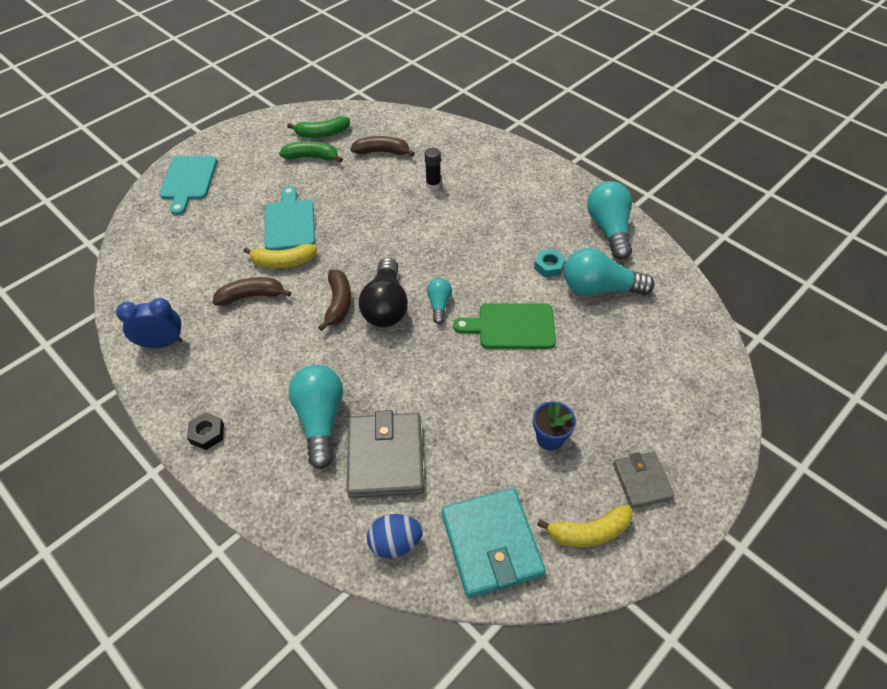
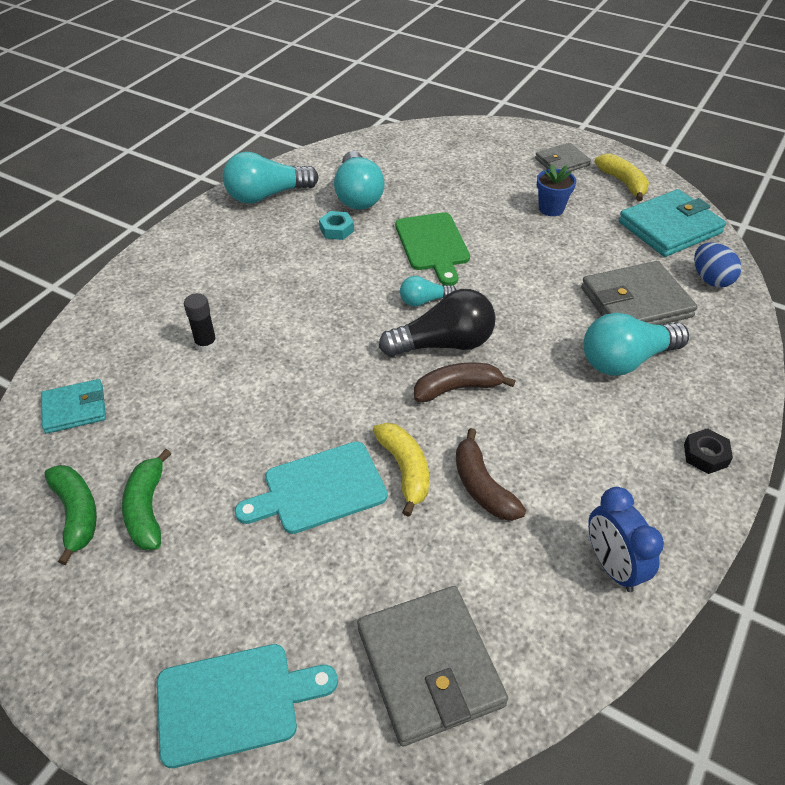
camera: 105 degrees left, 5 degrees down
(159, 248) = (429, 666): none -> grey wallet
(382, 152) = (130, 417): brown banana -> none
(398, 132) = (75, 409): none -> turquoise wallet

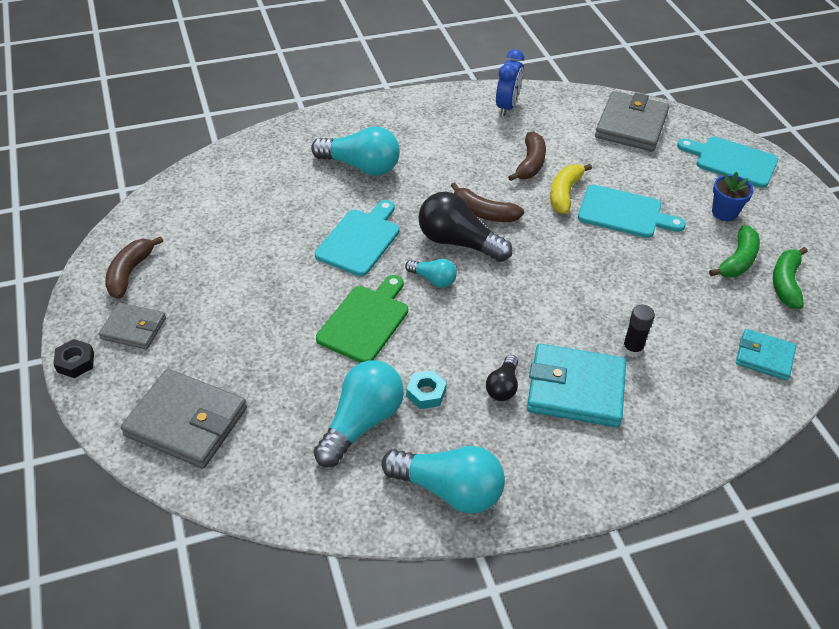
camera: 140 degrees left, 0 degrees up
(288, 261) = (503, 386): none -> black light bulb
(521, 295) = (360, 240): none -> turquoise cutting board
(551, 208) = (225, 289): blue flower pot -> blue flower pot (724, 213)
(623, 183) = (130, 273): yellow banana -> brown banana
(635, 302) = (296, 189): grey wallet -> grey wallet (186, 422)
(669, 227) = (176, 217): turquoise wallet -> turquoise wallet (575, 389)
(705, 455) = (396, 111): black nut -> black nut (75, 362)
(710, 279) = (224, 171): blue egg -> none

